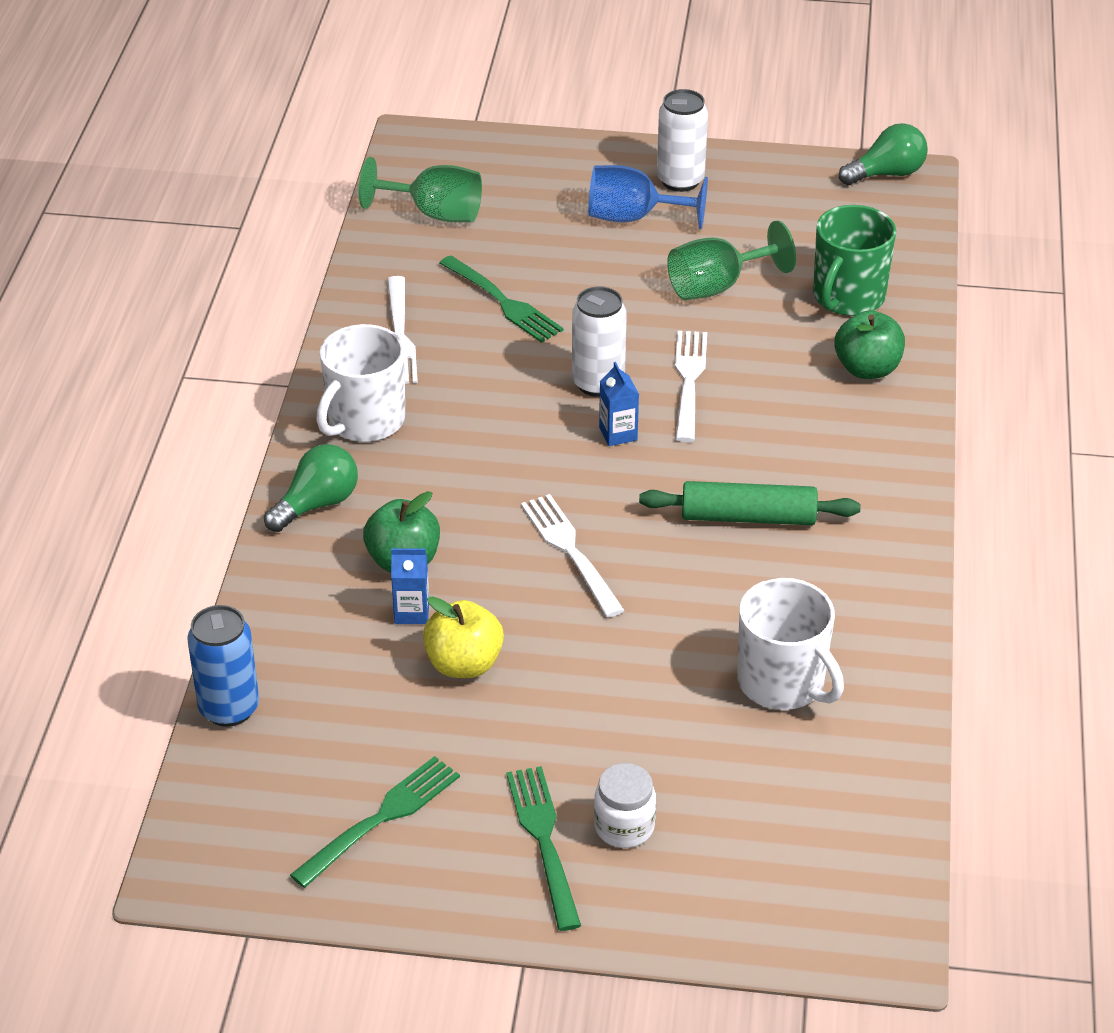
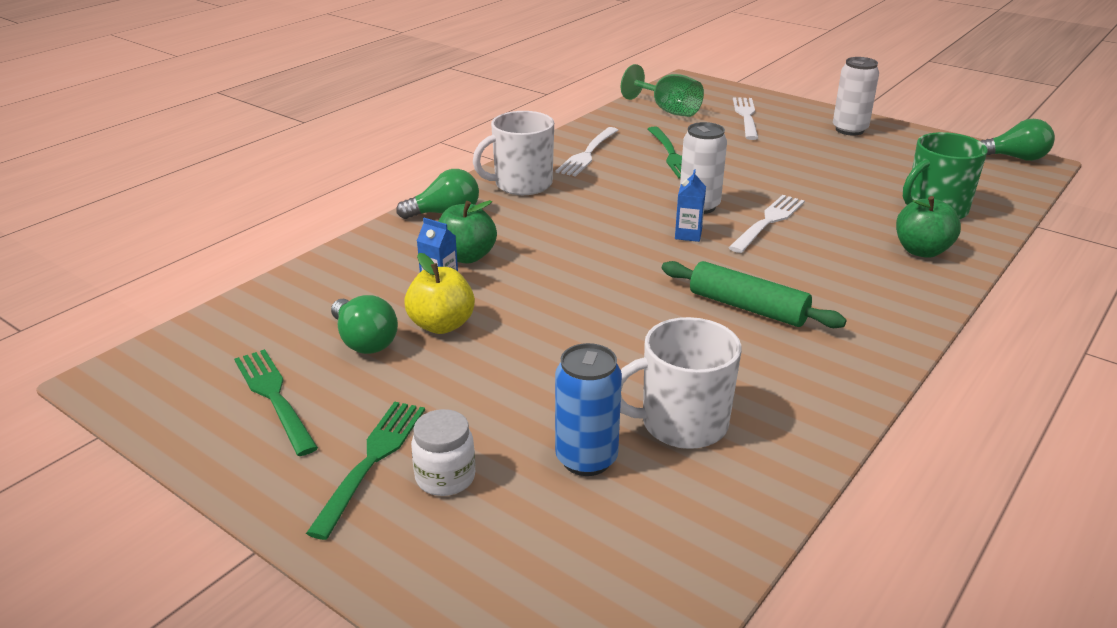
camera: 30 degrees right, 10 degrees down
(229, 708) = (261, 297): blue can -> blue can (586, 459)
(381, 818) = (274, 397): green fork -> green fork turned 105 degrees counterclockwise
(404, 717) = (364, 341): none -> green light bulb
(570, 551) = (588, 286): white fork -> white fork (746, 116)
(633, 218) = (800, 139): blue goblet -> none
(717, 286) = (833, 182): green goblet -> none
(782, 683) = (682, 424): white mug -> white mug turned 90 degrees clockwise

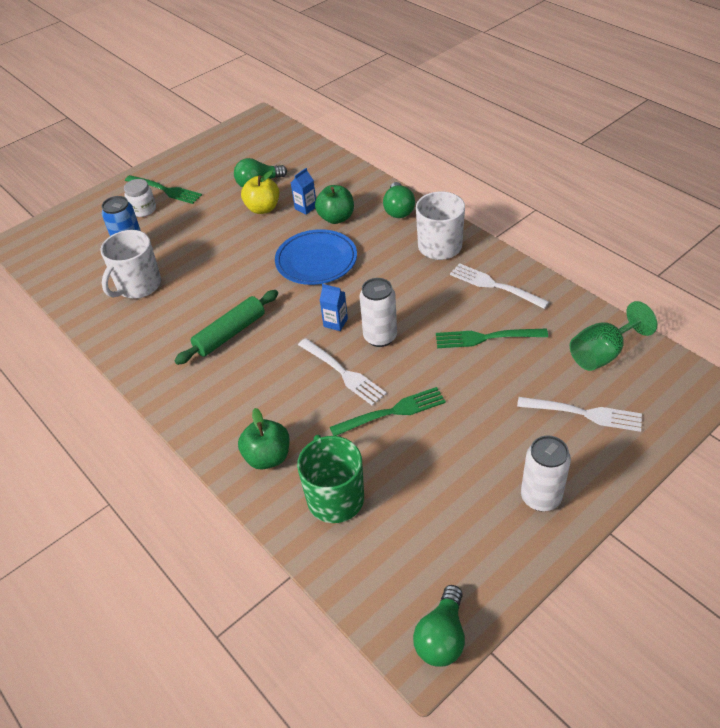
camera: 105 degrees right, 15 degrees up
(274, 397) = (224, 161): green fork -> green fork (392, 412)
(570, 261) = (316, 261): none -> blue plate
(682, 424) = (138, 286): white mug -> white mug turned 150 degrees counterclockwise

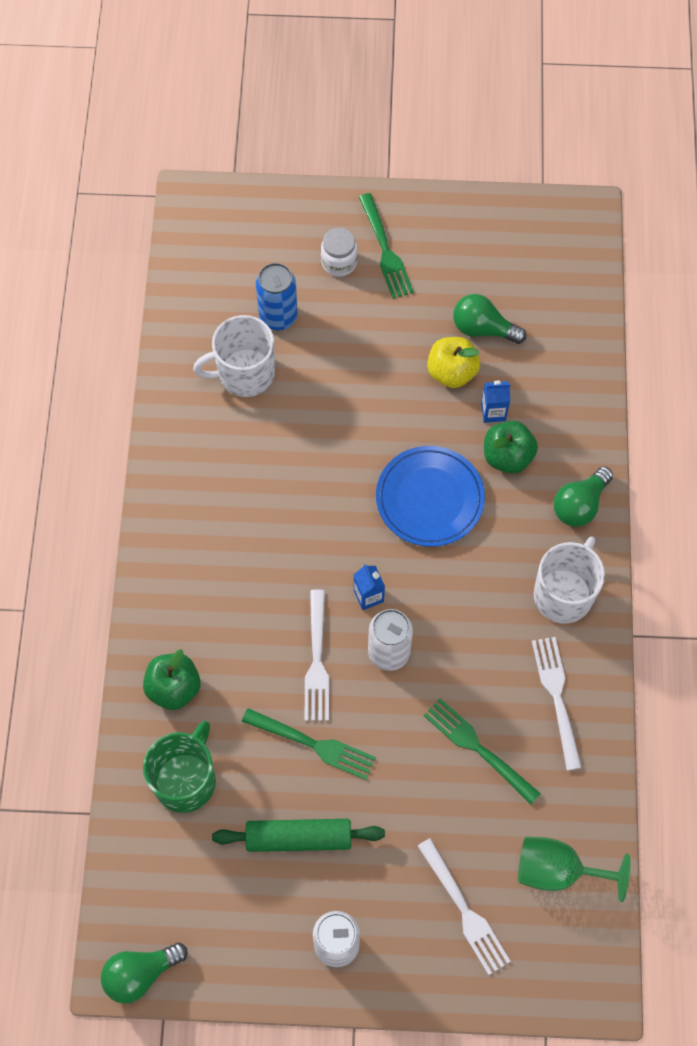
camera: 40 degrees right, 20 degrees up
(230, 333) = (268, 517): green rolling pin -> green rolling pin (299, 837)

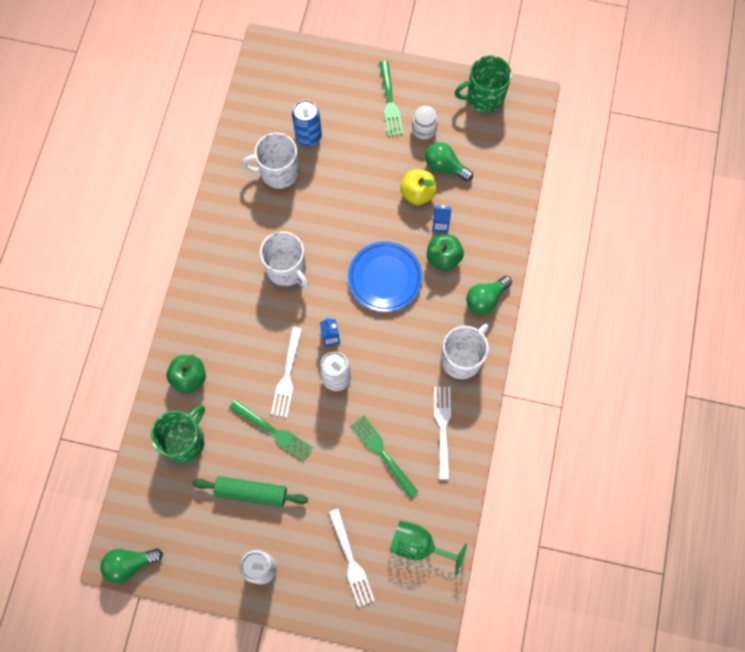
camera: 10 degrees right, 5 degrees up
(285, 509) = (287, 269): none -> white mug
(339, 262) = (357, 105): white jar -> white jar (424, 129)
(518, 223) = (484, 97): none -> green mug

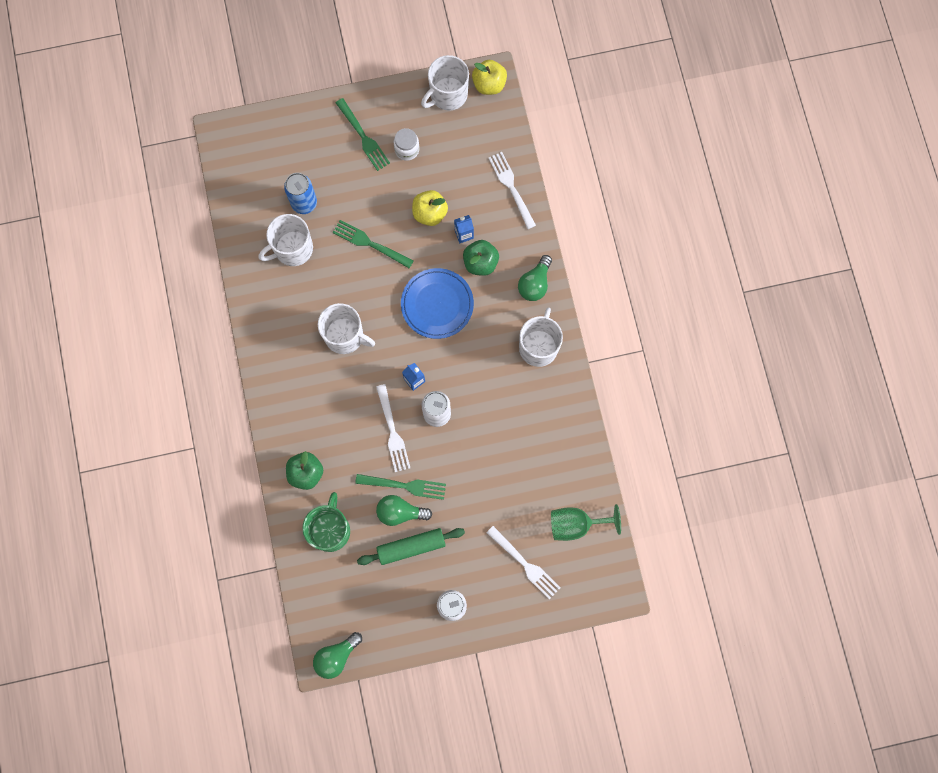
camera: 25 degrees left, 5 degrees up
(382, 453) = (508, 461): green fork -> green fork (370, 243)
(442, 428) = (550, 415): white fork -> white fork (511, 187)
(445, 167) = (442, 177): green light bulb -> green light bulb (400, 512)
(484, 97) = (448, 95): green mug -> white mug
(526, 103) = (489, 84): none -> yellow apple

